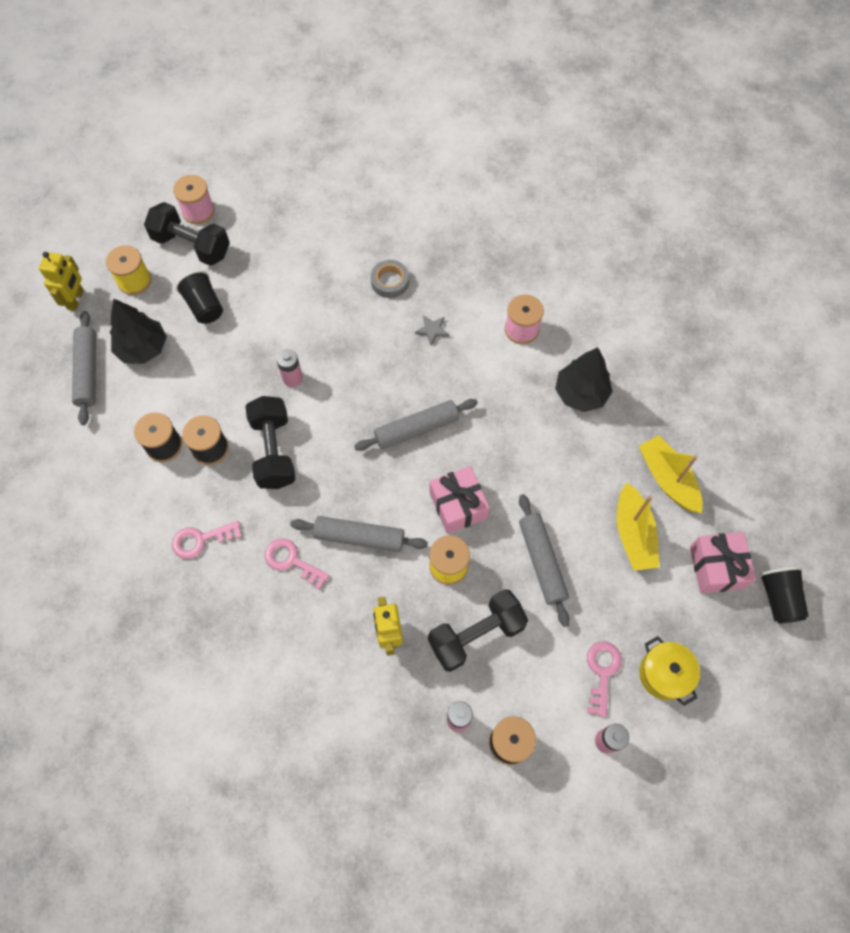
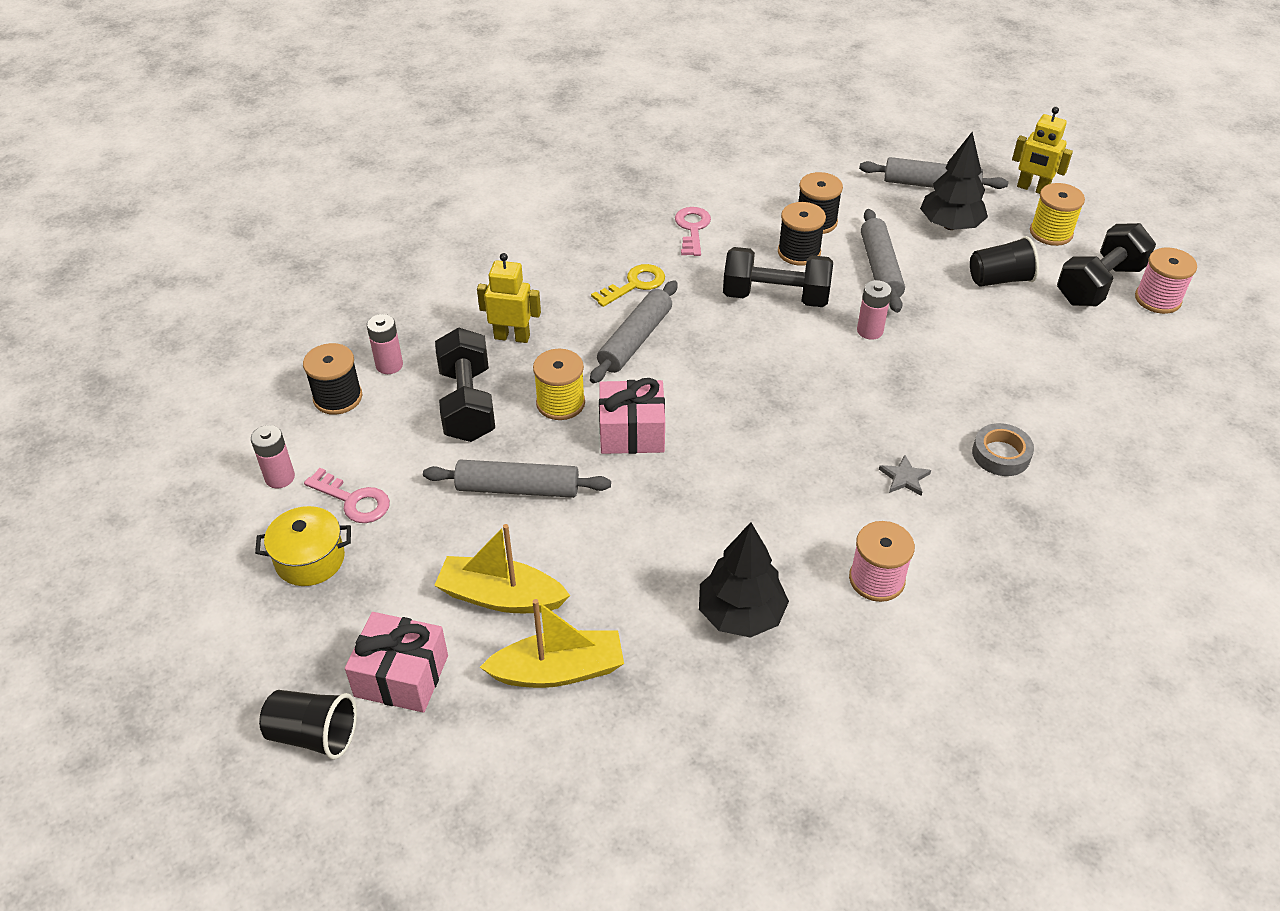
camera: 110 degrees right, 20 degrees down
(292, 561) = (635, 285): pink key -> yellow key
(416, 429) = (755, 422): grey rolling pin -> grey rolling pin (880, 269)

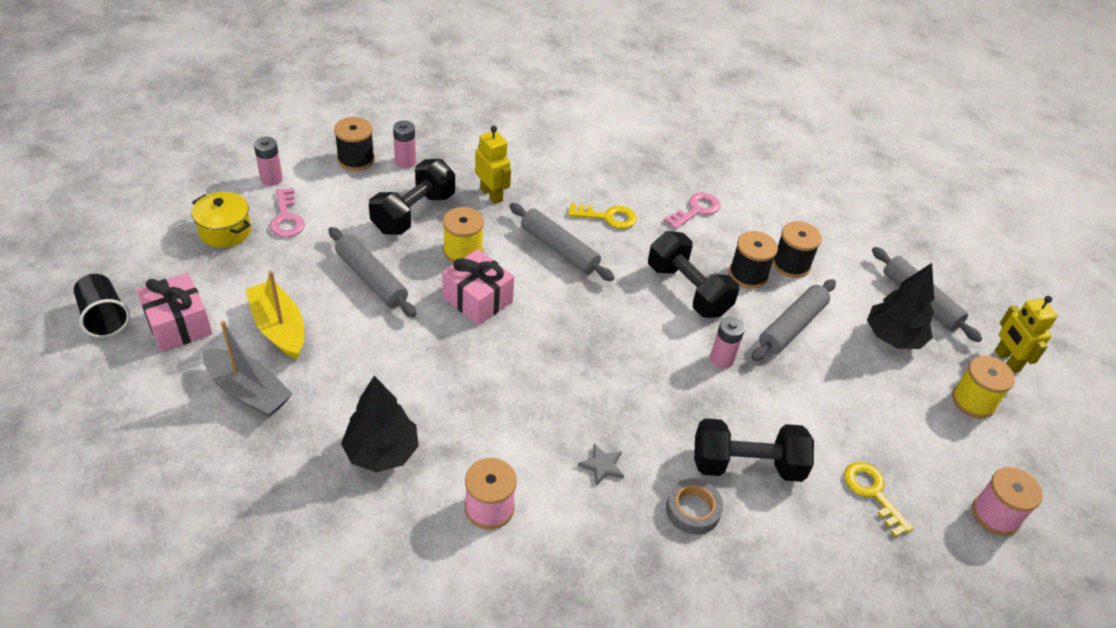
camera: 40 degrees right, 0 degrees up
(558, 670) = (248, 391): yellow boat -> grey boat
(635, 340) = (559, 249): grey rolling pin -> grey rolling pin turned 60 degrees clockwise
(999, 279) = (876, 400): black cup -> none
(1080, 345) = (872, 493): none -> yellow key
(1099, 284) = (957, 465): black dumbbell -> black dumbbell (746, 465)

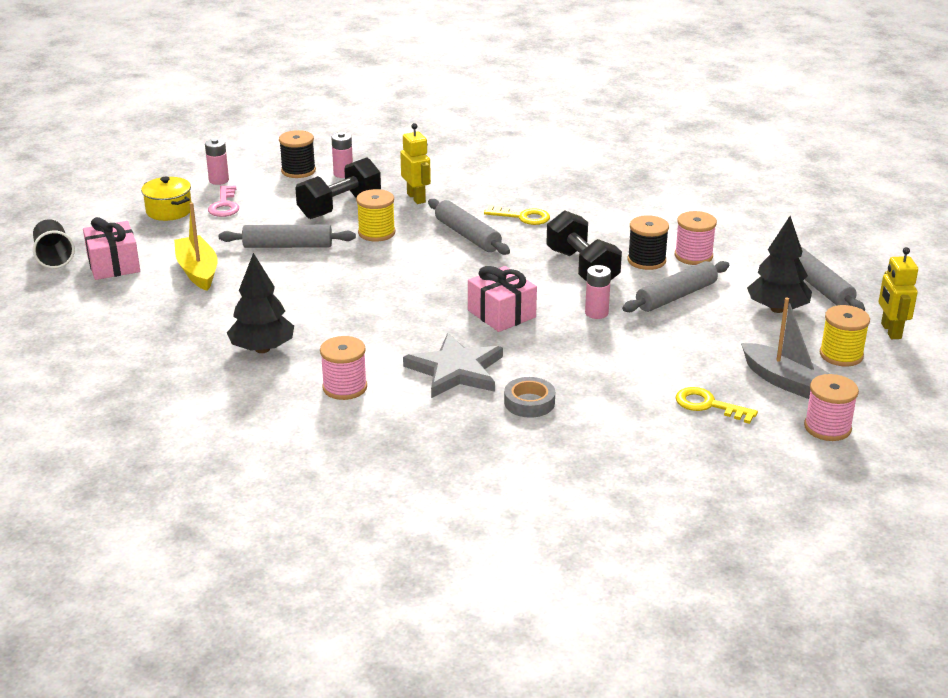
camera: 15 degrees right, 15 degrees down
(248, 391) = (160, 307): grey boat -> grey boat (785, 381)
(371, 279) = (287, 246): grey rolling pin -> grey rolling pin turned 60 degrees counterclockwise
(477, 299) = (379, 263): pink gift -> pink gift (501, 314)
(602, 466) = (456, 370): grey star -> grey star, size x2.34
(696, 210) = (612, 216): pink key -> none
(746, 465) = (592, 379): black dumbbell -> none
(791, 264) = (693, 256): black spool -> pink spool
(872, 493) = (708, 405): yellow key -> yellow key turned 45 degrees counterclockwise

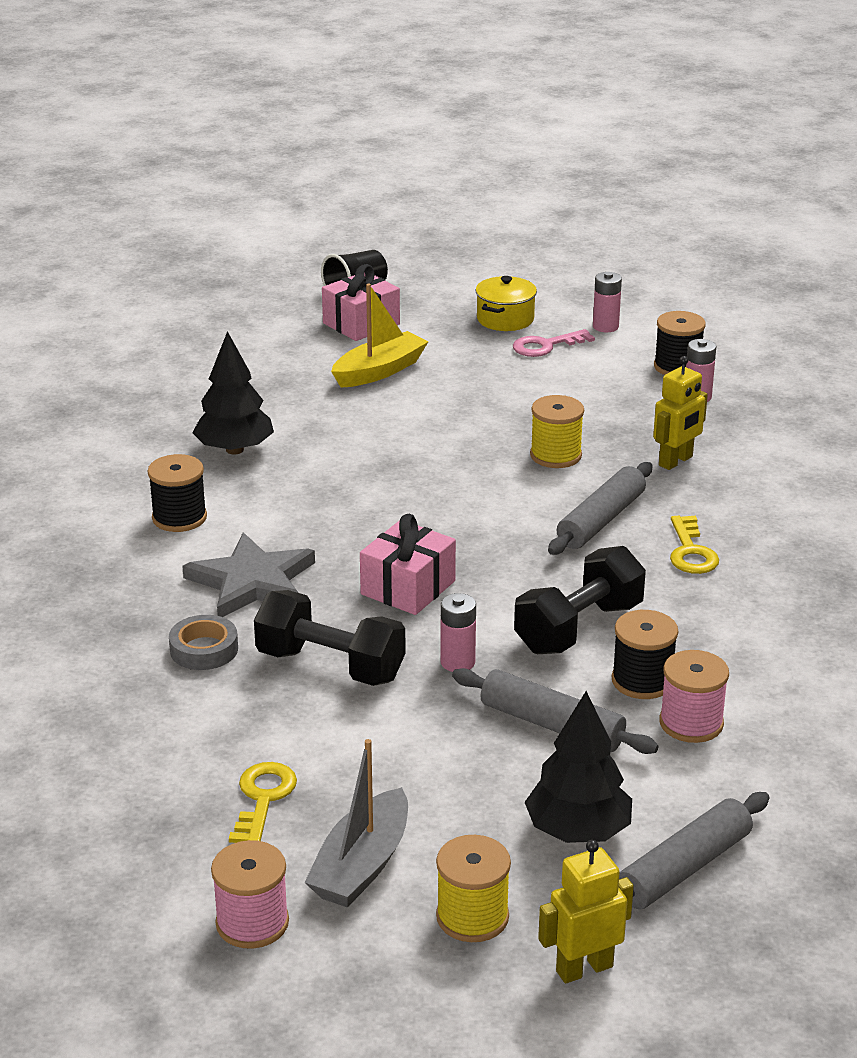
camera: 70 degrees right, 0 degrees up
(287, 246) = (477, 407): grey rolling pin -> none
(339, 207) = (604, 415): black dumbbell -> black dumbbell (330, 666)
(345, 387) = (179, 518): pink spool -> black spool

